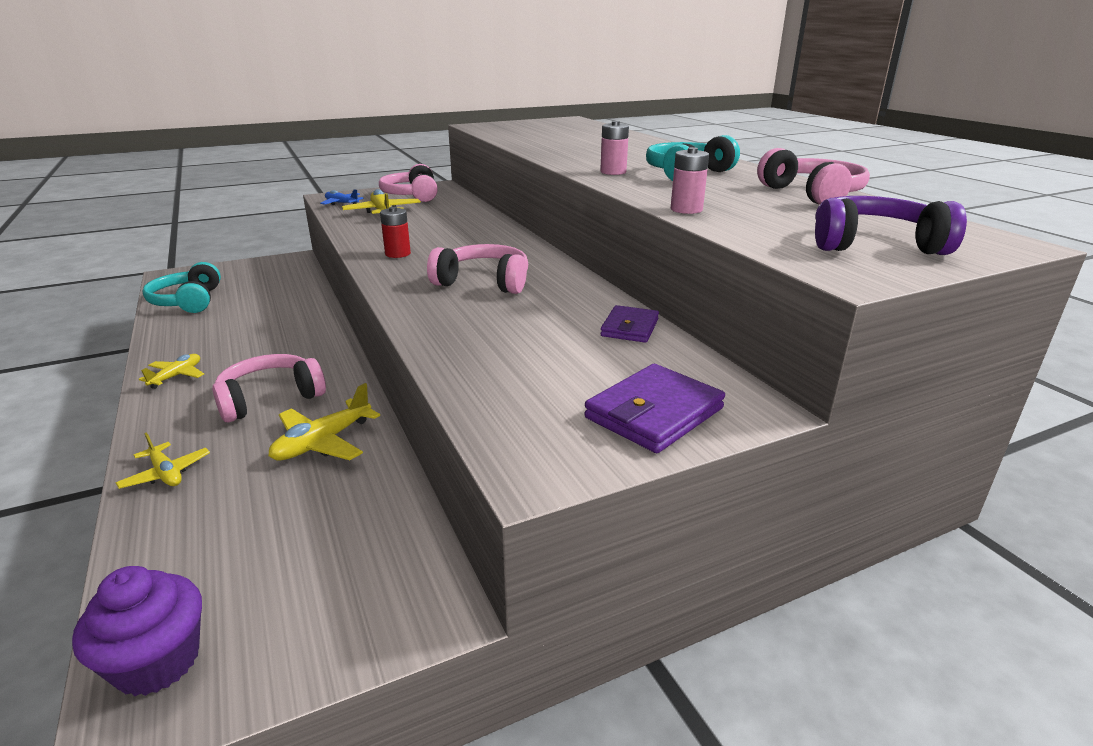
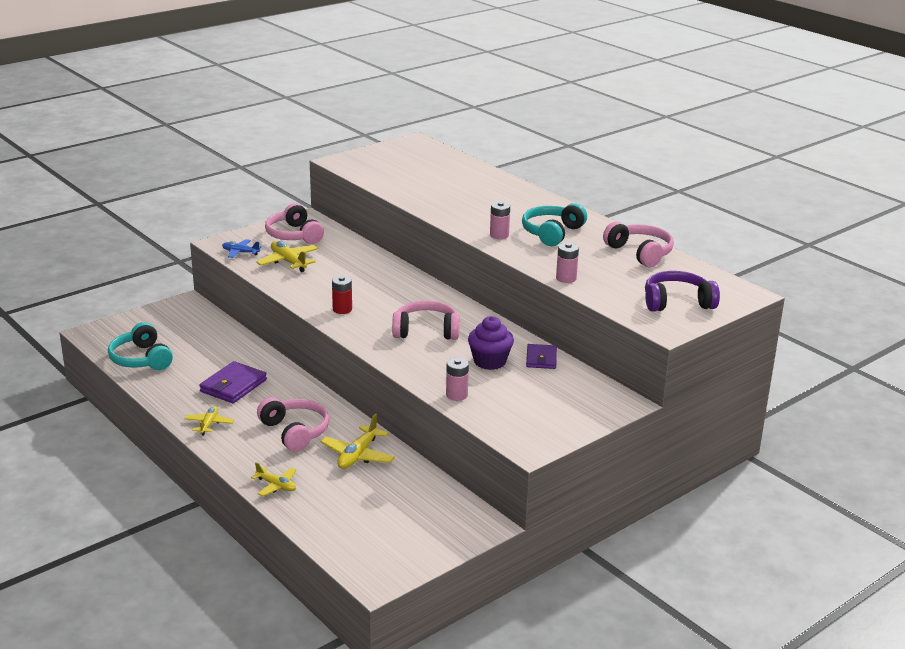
camera: 15 degrees left, 0 degrees up
(157, 662) = (367, 563): purple cupcake -> purple cupcake (490, 361)
(270, 398) = (295, 432): pink headphones -> pink headphones turned 105 degrees clockwise
(464, 363) = (456, 395): none -> pink battery
(654, 413) = (575, 412): purple wallet -> purple wallet (233, 386)

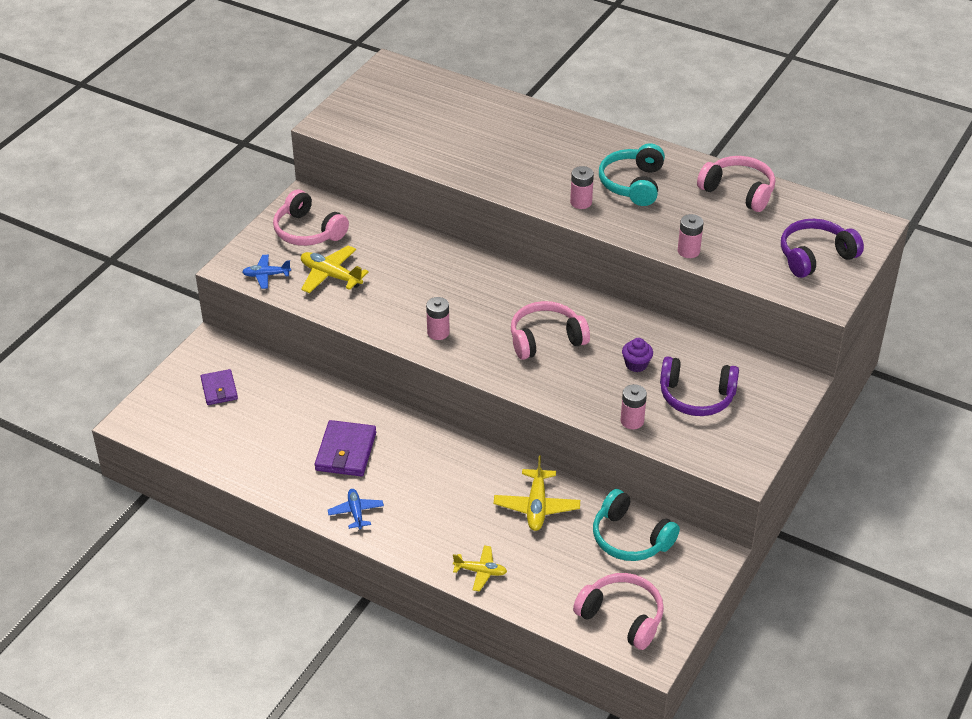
camera: 20 degrees left, 15 degrees up
(141, 359) = (217, 443): turquoise headphones -> turquoise headphones (630, 538)
(209, 424) = (356, 512): yellow plane -> blue plane
(295, 432) = (453, 495): pink headphones -> pink headphones (622, 617)
(342, 309) = (438, 332): red battery -> pink battery
(490, 361) = (636, 364): purple cupcake -> purple cupcake, size x0.62
(526, 392) = (696, 396): none -> purple headphones
(541, 359) = (684, 346): purple wallet -> purple wallet (219, 389)

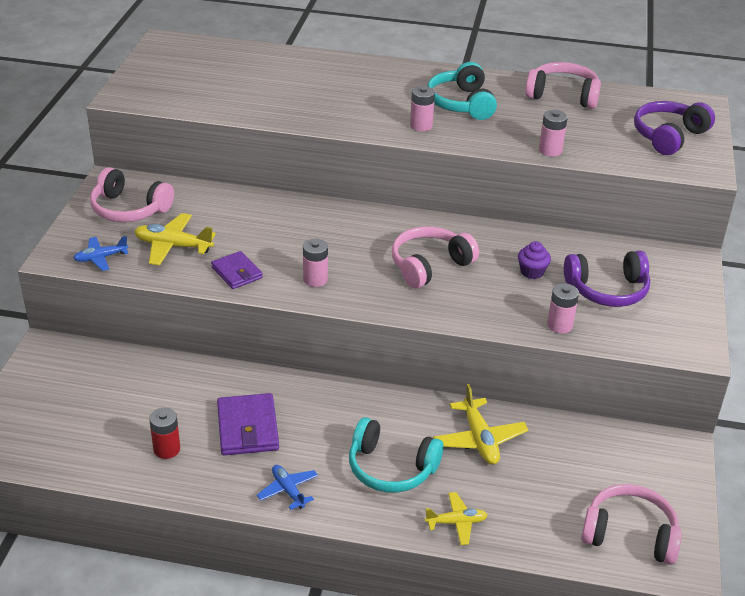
camera: 20 degrees left, 5 degrees down
(219, 389) = (75, 392): purple wallet -> purple wallet (237, 273)
(273, 455) = (167, 449): none -> red battery
(630, 538) = (591, 449): turquoise headphones -> turquoise headphones (391, 468)

